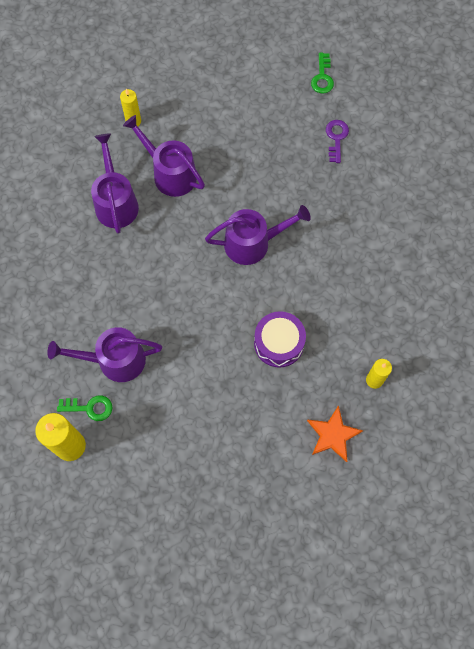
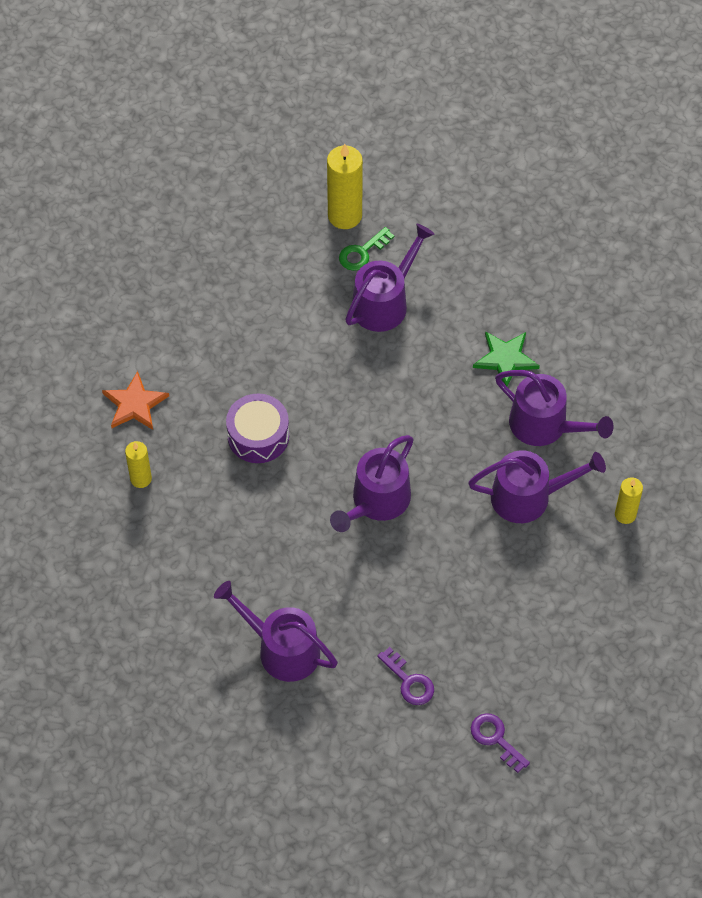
camera: 135 degrees right, 10 degrees down
(90, 259) = (505, 359): none -> green star
(322, 77) = (495, 739): green key -> purple key
(386, 210) = (282, 649): none -> purple watering can

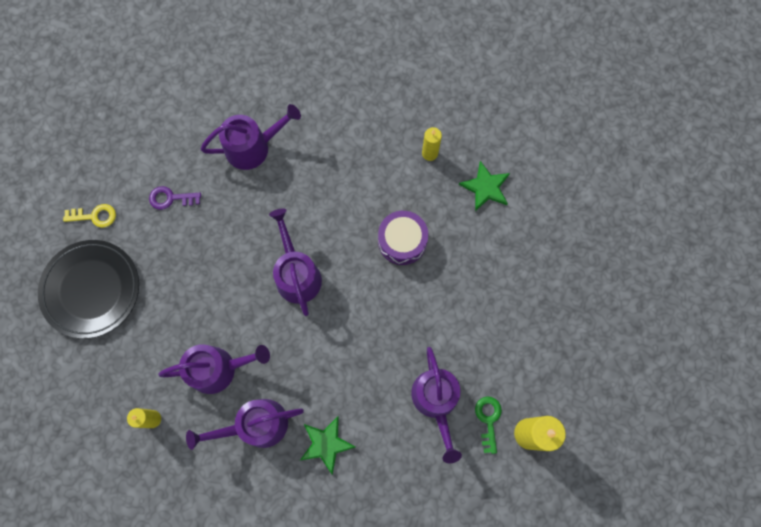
camera: 130 degrees right, 15 degrees up
(134, 404) = (485, 187): orange star -> green star
(495, 739) = (95, 216): purple key -> yellow key
(528, 497) = (218, 369): purple watering can -> purple watering can turned 135 degrees counterclockwise
(568, 673) = (91, 290): none -> black plate

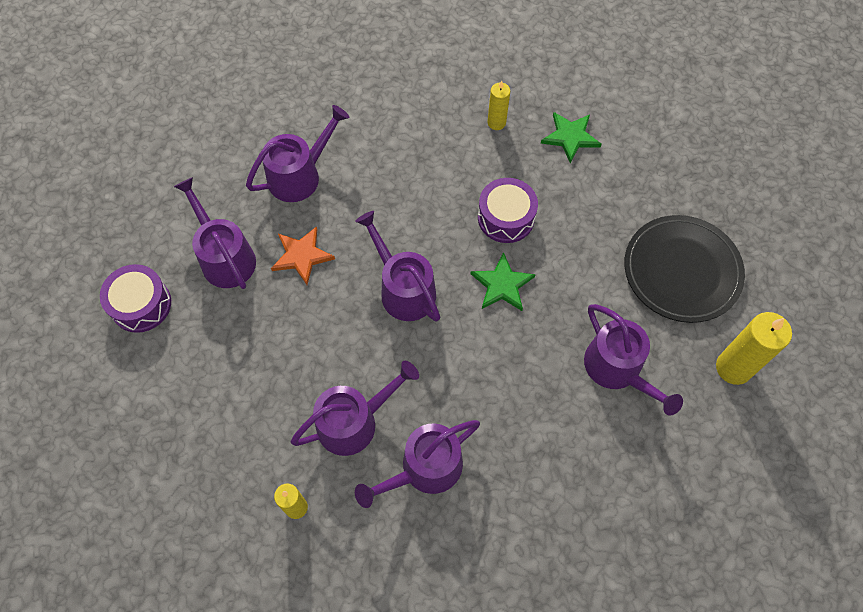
camera: 20 degrees left, 10 degrees down
(91, 290) = (166, 386): black plate -> black plate (681, 271)
(95, 216) = (141, 304): yellow key -> purple drum
(170, 198) = (225, 257): purple key -> purple watering can
(229, 218) = (302, 256): none -> orange star
(326, 444) = (515, 461): green star -> green star (502, 285)
(488, 419) = (683, 368): green key -> none

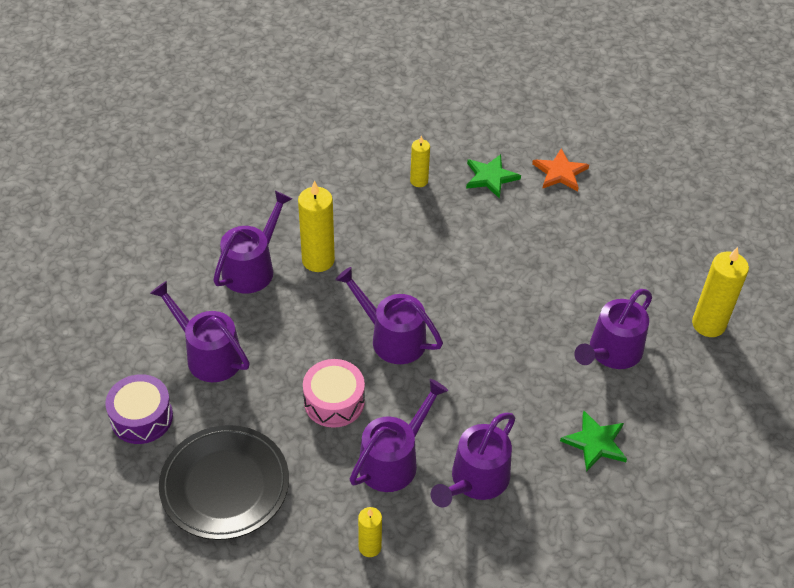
camera: 20 degrees left, 15 degrees down
(302, 256) = (283, 335): orange star -> orange star (560, 172)
(322, 341) = (334, 401): none -> pink drum
(364, 184) = (318, 260): none -> yellow candle
(502, 285) = (481, 311): green star -> green star (595, 442)
(506, 217) = (461, 256): purple drum -> none
(617, 369) = (611, 352): purple watering can -> purple watering can turned 90 degrees clockwise
(681, 271) = (632, 260): black plate -> black plate (225, 485)

